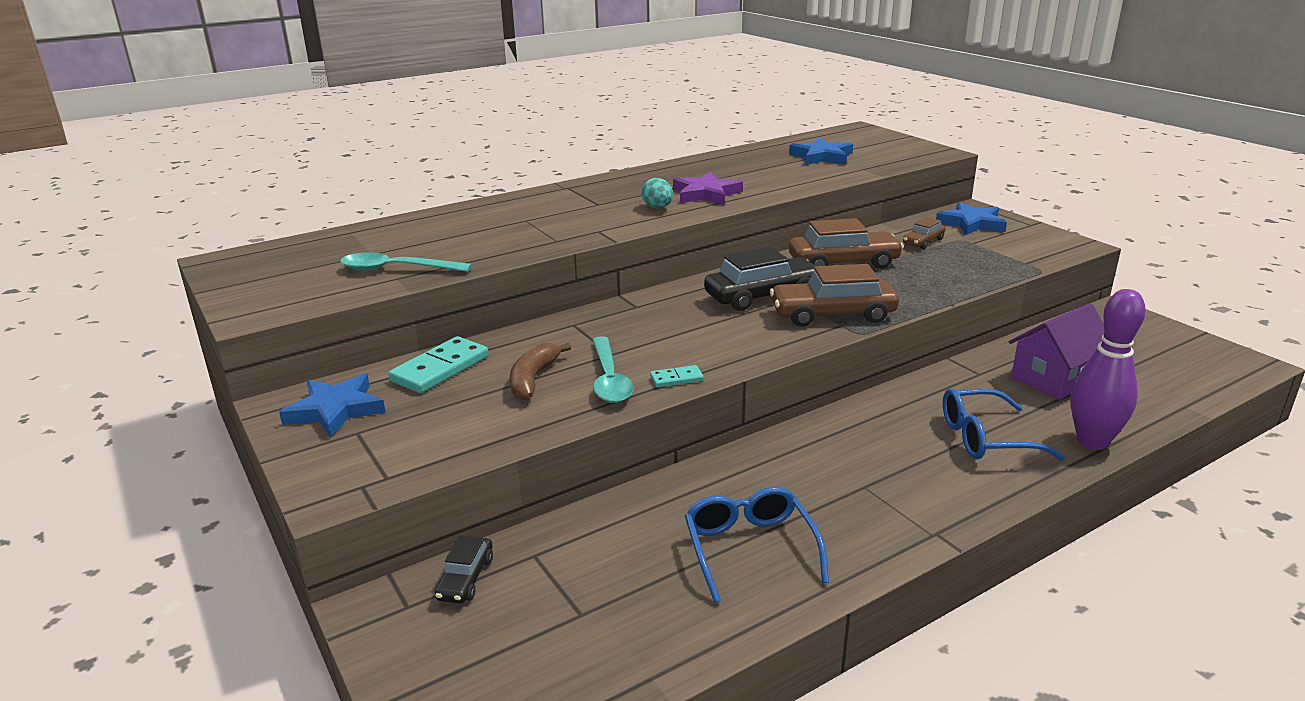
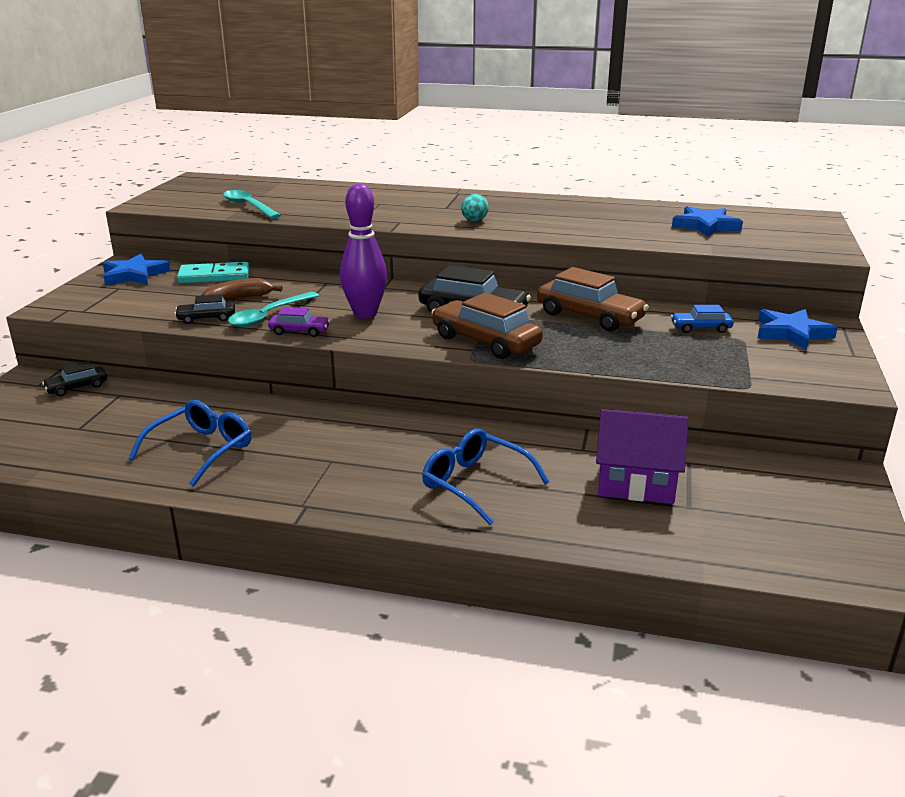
camera: 45 degrees right, 0 degrees up
(555, 412) = (206, 318): none -> black car
(676, 379) = (299, 331): turquoise domino -> purple car
(706, 194) = (532, 223): purple star -> none
(923, 242) = (700, 328): brown car -> blue car
(1092, 442) = (547, 531): purple bowling pin -> purple bowling pin (365, 314)

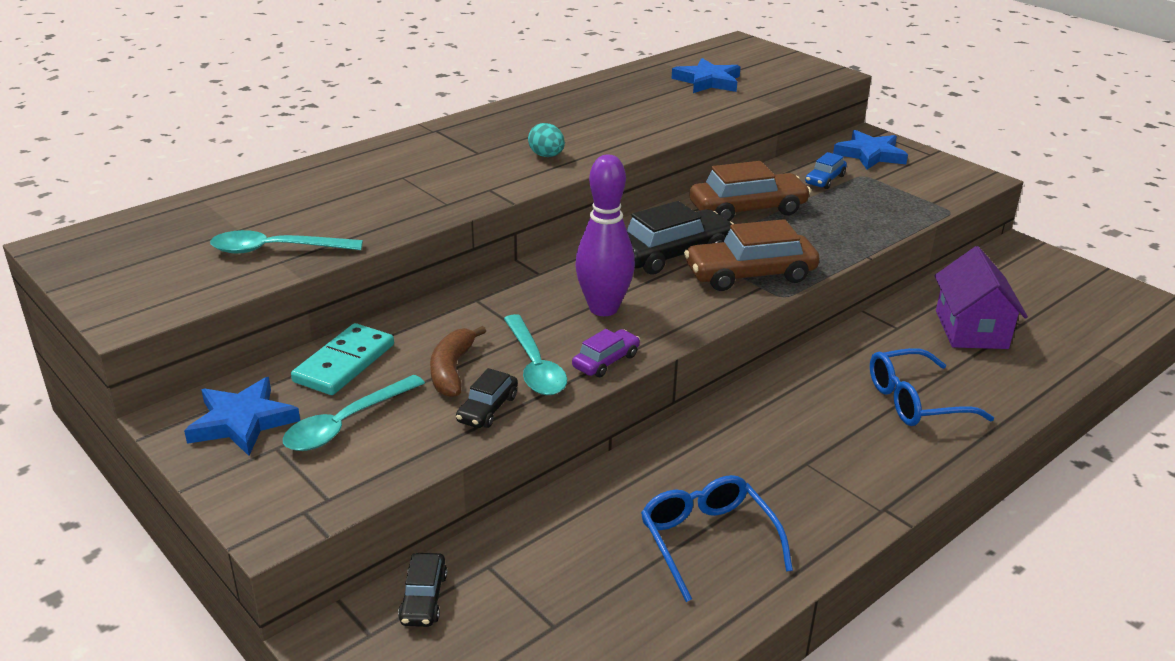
camera: 55 degrees left, 5 degrees up
(155, 294) = (346, 423): none -> turquoise spoon
(636, 483) = (971, 329): purple house -> purple house turned 45 degrees counterclockwise

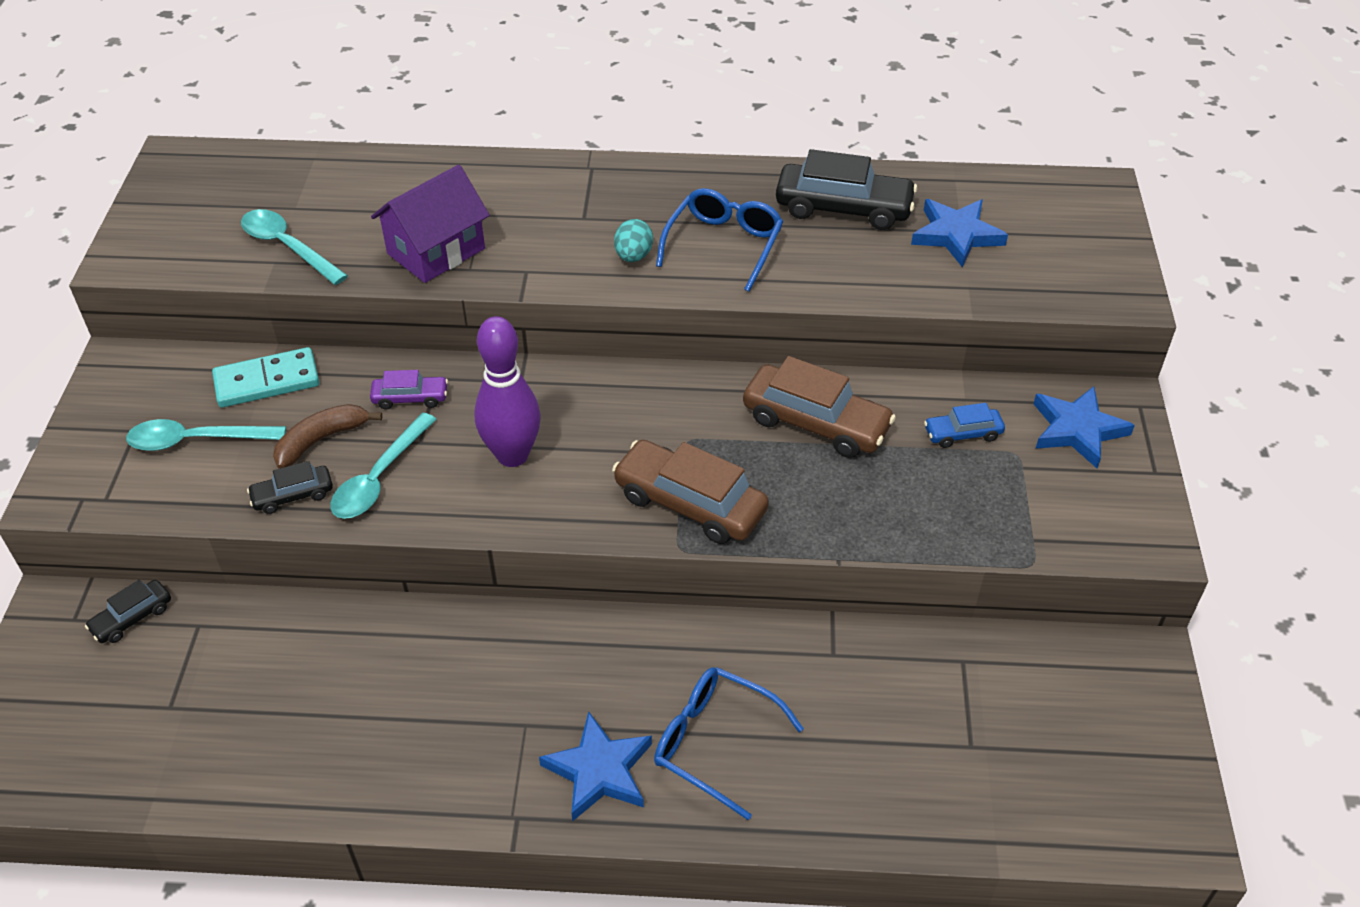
camera: 45 degrees right, 15 degrees up
(242, 421) = (145, 392): blue star -> blue star (599, 770)
(606, 361) = (434, 512): purple car -> purple car (410, 398)
(672, 254) = (659, 432): black car -> black car (843, 208)
(707, 541) = (351, 729): blue glasses -> blue glasses (723, 245)
(971, 329) = (905, 712): purple house -> purple house (436, 251)

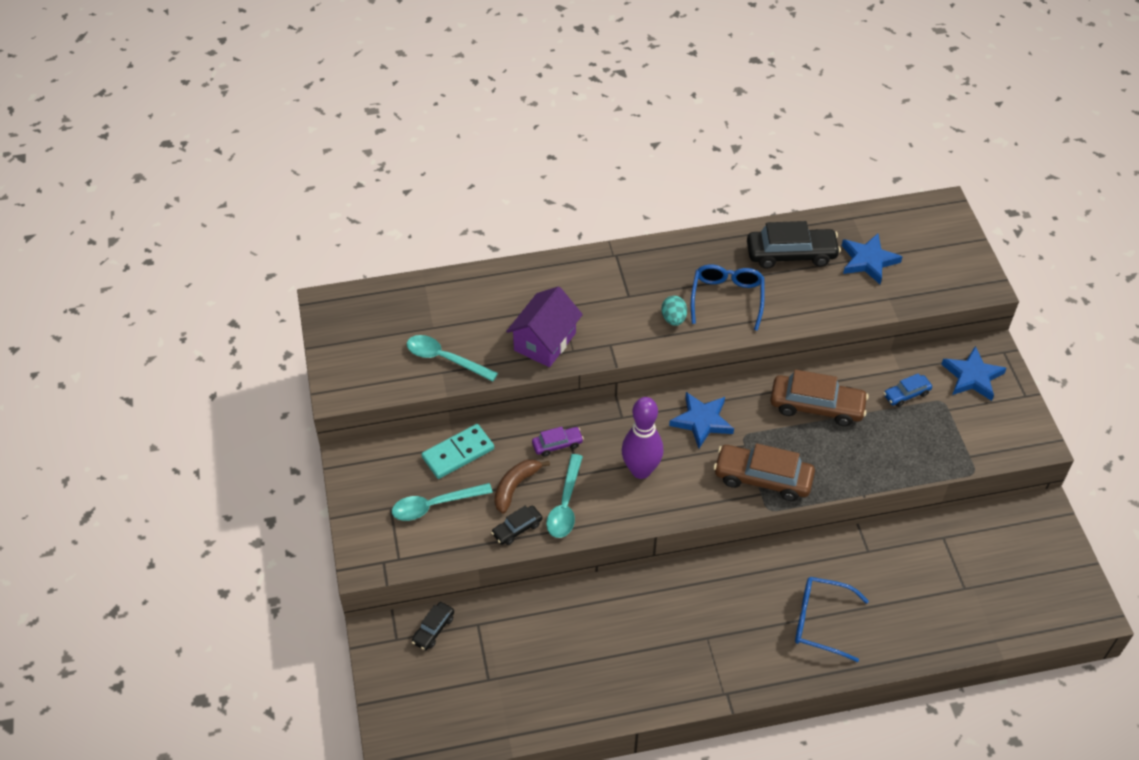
camera: 15 degrees left, 5 degrees up
(599, 770) = (762, 654): blue star -> blue star (702, 421)

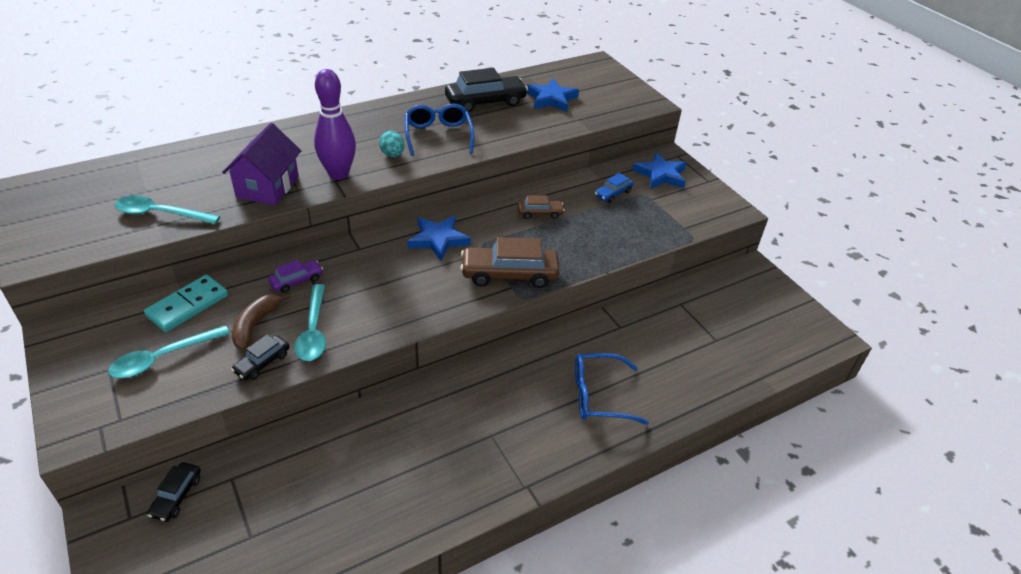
camera: 20 degrees left, 10 degrees down
(641, 470) = (388, 288): purple bowling pin -> purple bowling pin (338, 174)
(816, 406) = (540, 213): brown car -> brown car, size x0.52

